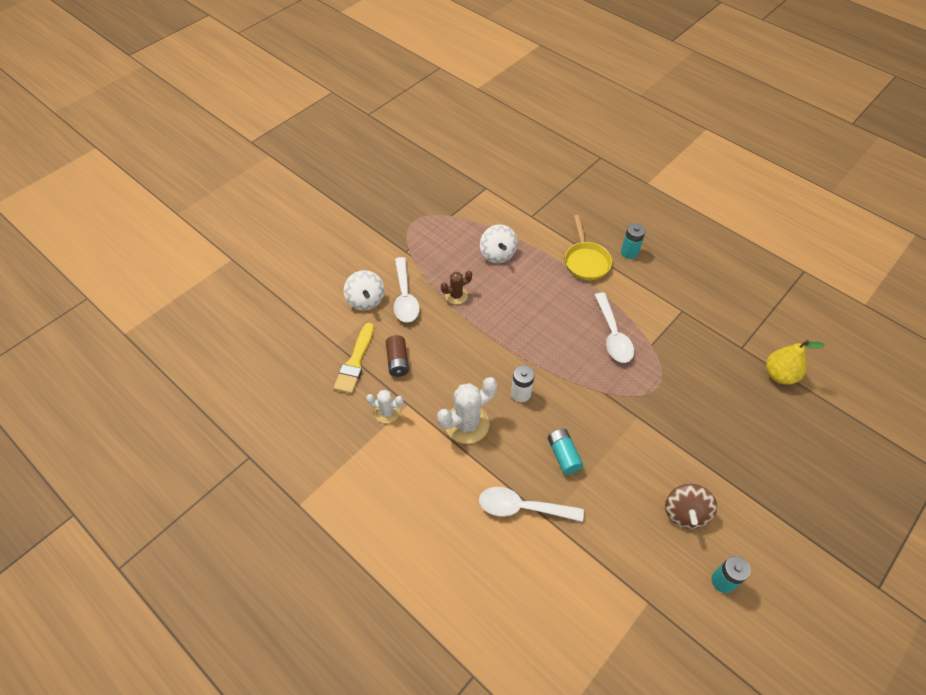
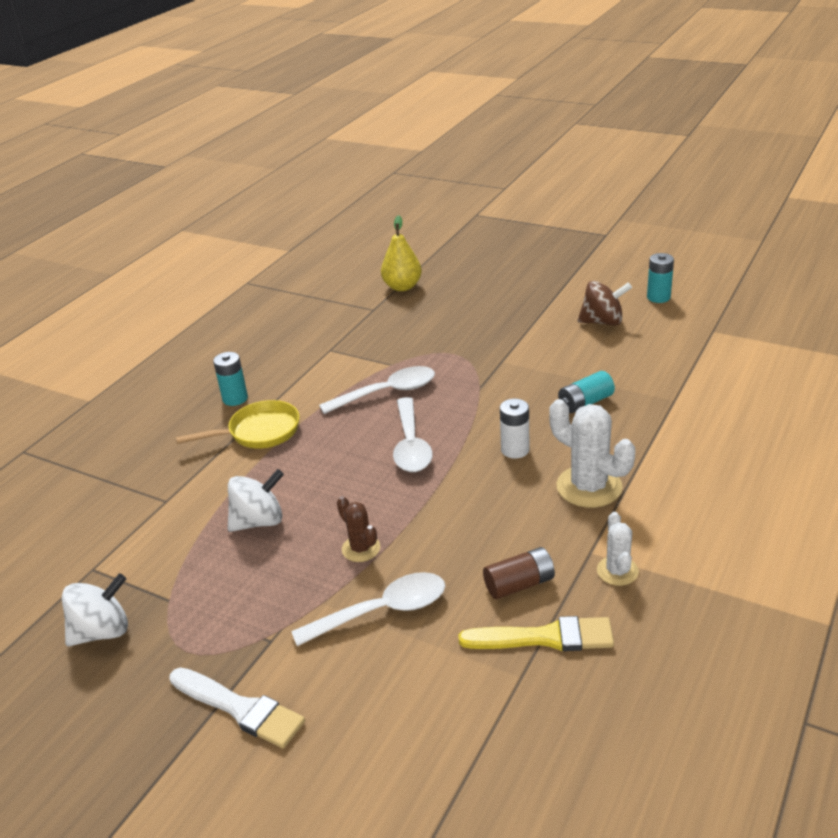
camera: 100 degrees left, 20 degrees down
(365, 300) = (406, 664): white spinning top -> white spinning top (102, 631)
(369, 237) = (240, 709): none -> white brush
(522, 507) = (674, 420): white spoon -> white spoon (411, 445)

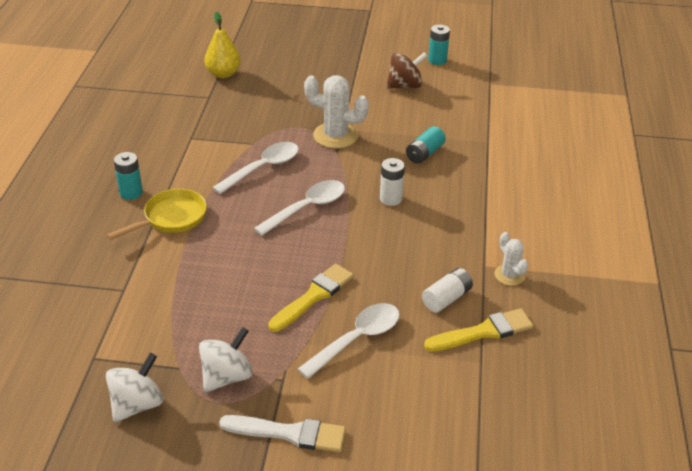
camera: 25 degrees left, 5 degrees up
(259, 521) = (217, 291): white spinning top -> white spinning top (227, 376)
(361, 549) = (313, 296): brown cactus -> yellow brush
(411, 445) = (307, 208): white spoon -> white spoon turned 105 degrees counterclockwise
(519, 584) = (446, 298): brown battery -> white battery
(589, 487) = (459, 218): white cactus -> white cactus (335, 135)

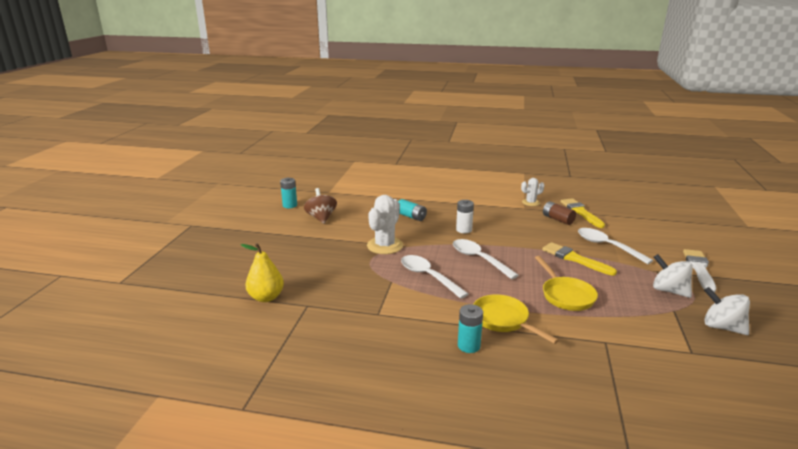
camera: 85 degrees left, 15 degrees down
(218, 273) = (565, 295): none -> yellow pan
(446, 298) = (558, 219): white battery -> brown battery

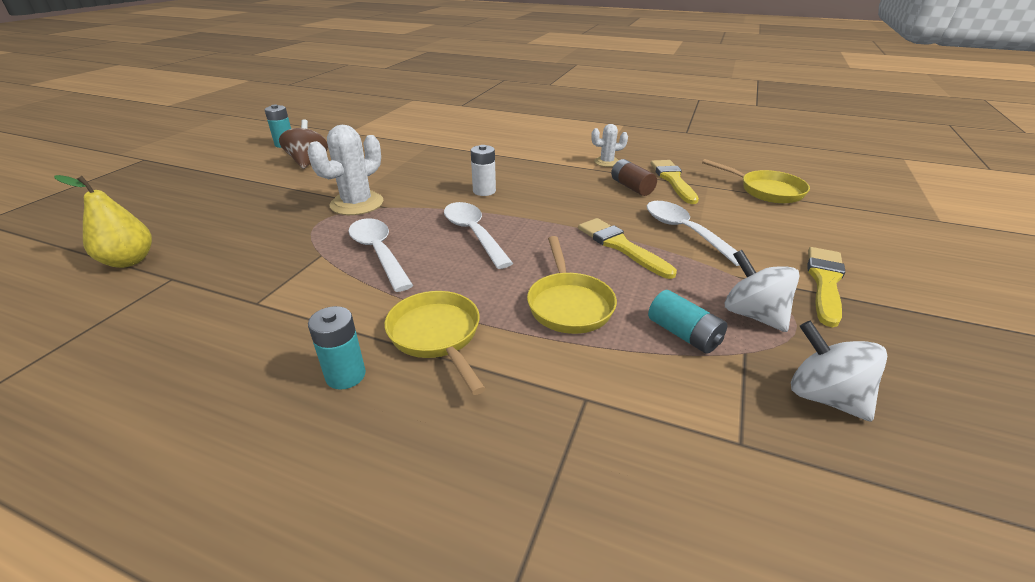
camera: 10 degrees right, 10 degrees up
(411, 216) = (426, 168): turquoise battery -> turquoise battery (683, 334)
(642, 215) = (766, 190): none -> yellow pan
(699, 269) = (825, 282): white brush -> yellow brush

